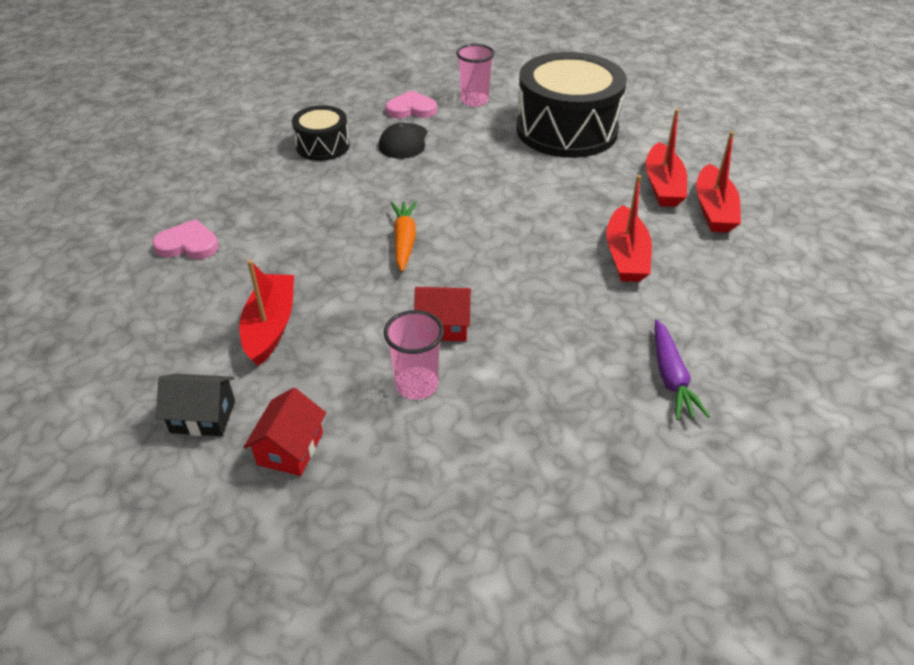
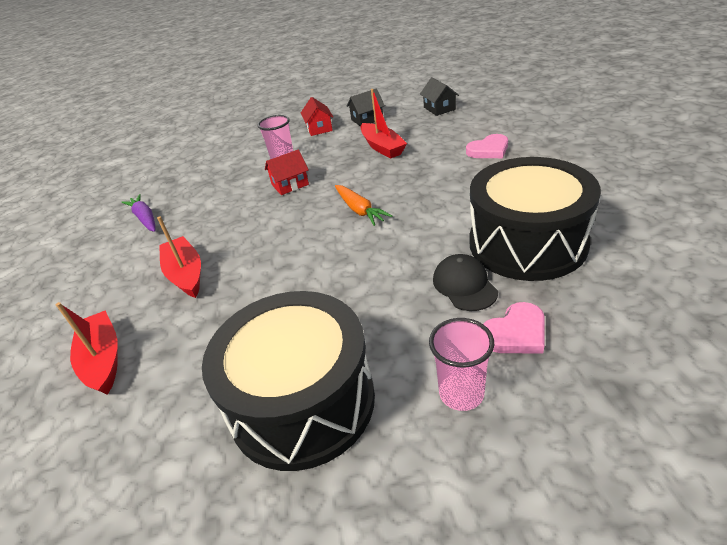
camera: 155 degrees right, 5 degrees down
(92, 365) = (439, 108): none -> black house
(323, 146) = (527, 243): black drum -> black drum, size x1.96
(663, 186) = (159, 366): red boat -> none

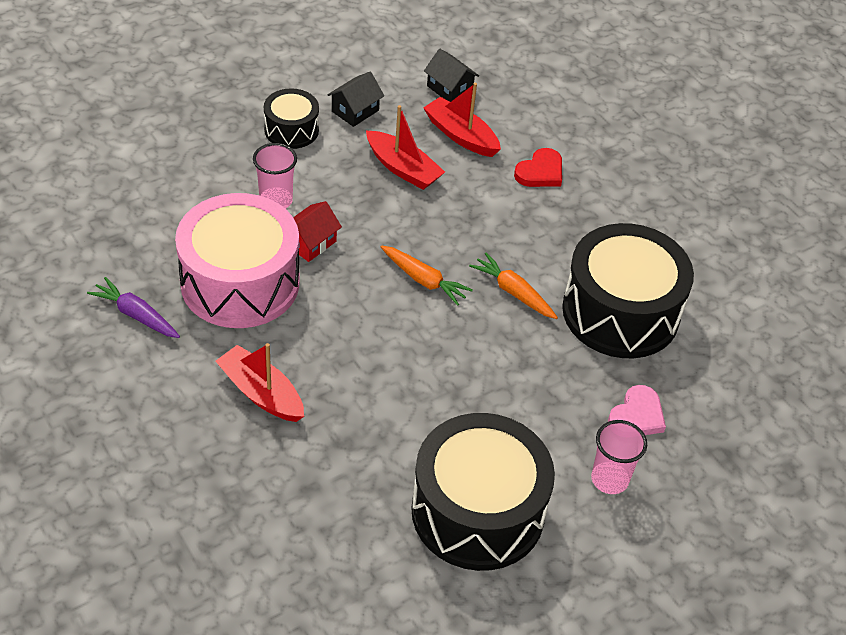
camera: 30 degrees left, 10 degrees up
(103, 359) = (242, 508): red boat -> red boat (461, 135)
(226, 204) = (240, 282): none -> pink drum
(319, 128) = (291, 130): red house -> black drum
(431, 222) = (513, 292): none -> orange carrot
(464, 285) = (576, 370): black cap -> none
(488, 150) = (540, 172): pink heart -> red heart

